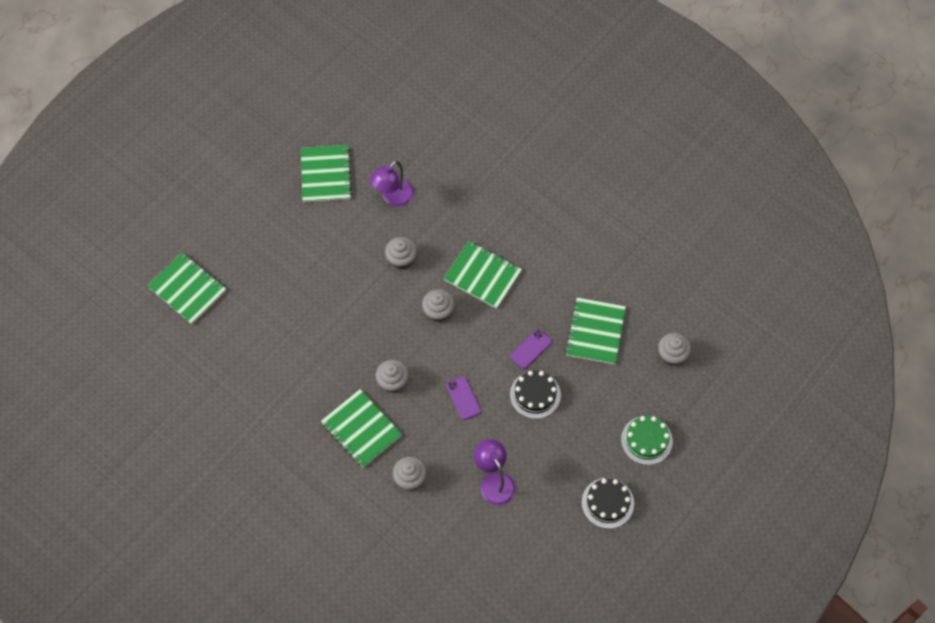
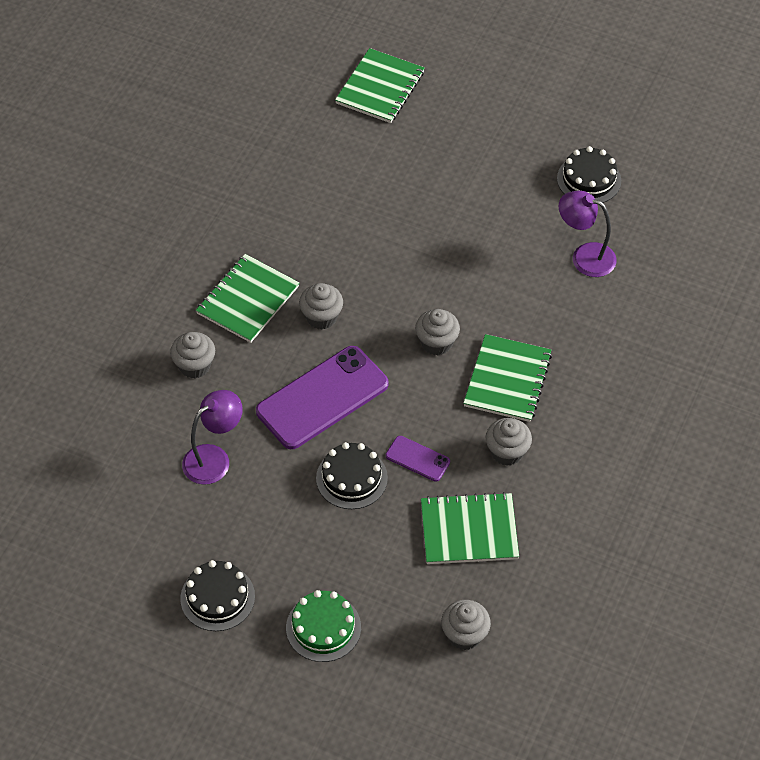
camera: 75 degrees right, 10 degrees down
(326, 175) = (589, 179): green notebook -> black cake
(401, 259) = (498, 286): grey cupcake -> grey cupcake (507, 452)
(463, 398) = (322, 398): purple phone -> purple phone, size x2.15

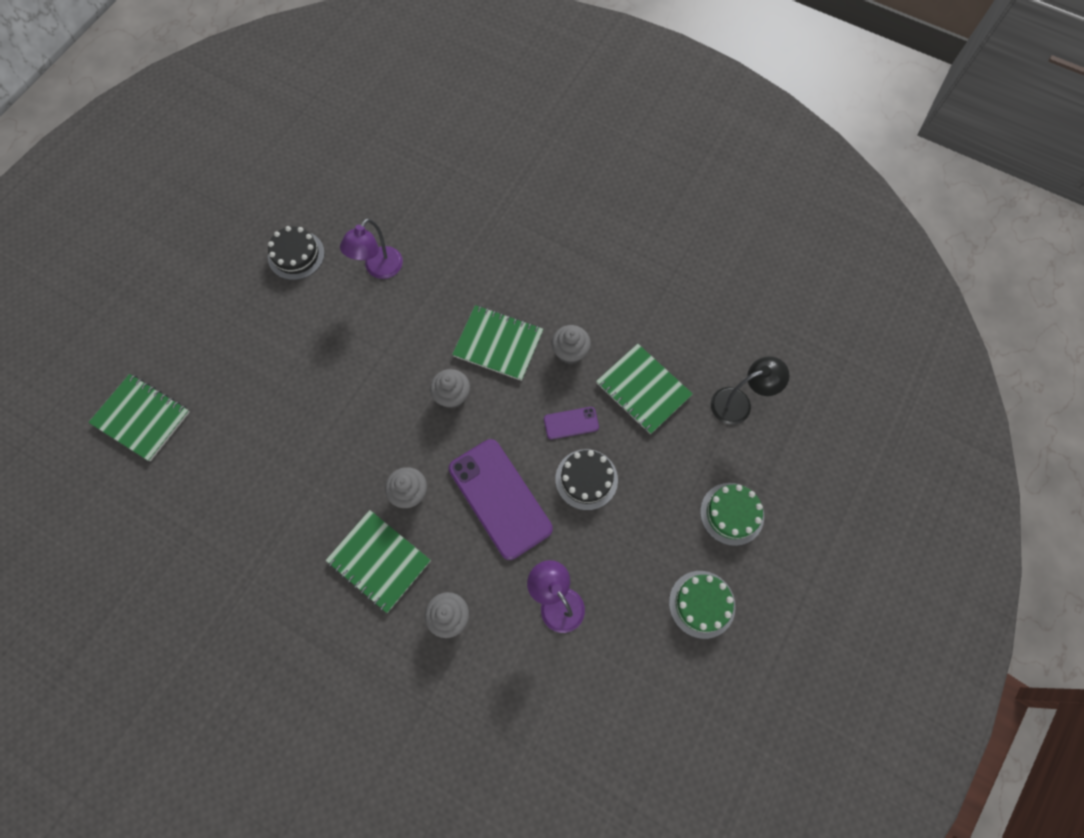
camera: 85 degrees left, 15 degrees up
(217, 597) = (702, 604): black cake -> green cake
(417, 459) = (571, 423): purple phone -> purple phone turned 45 degrees clockwise
(464, 635) = (739, 403): grey cupcake -> black lamp
(469, 530) = (643, 389): green notebook -> green notebook turned 45 degrees counterclockwise

